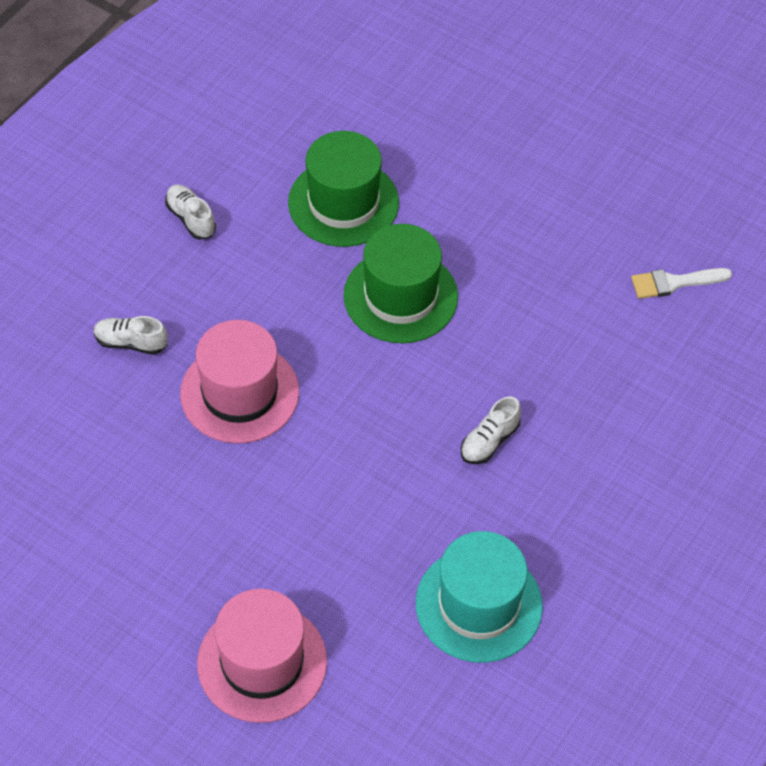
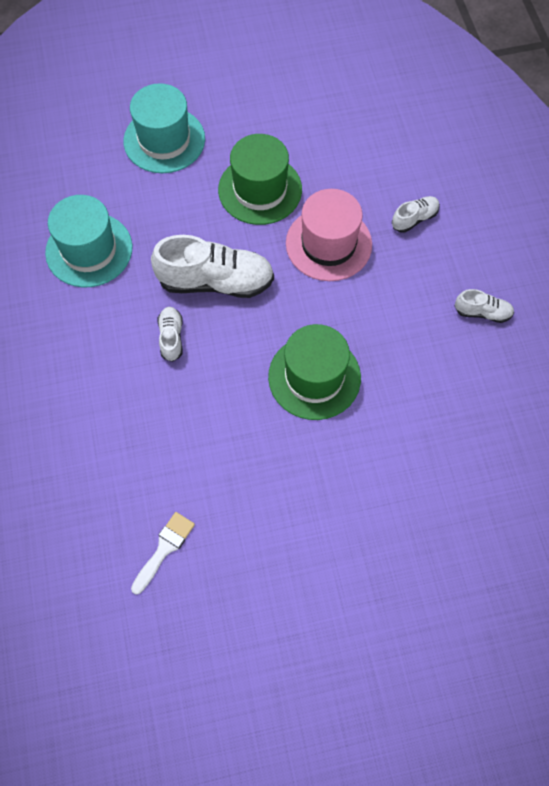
camera: 135 degrees right, 10 degrees up
(262, 662) = (164, 140): pink hat -> turquoise hat
(343, 203) = (418, 406): green hat -> green hat (260, 189)
(388, 455) = (215, 281): none -> white shoe

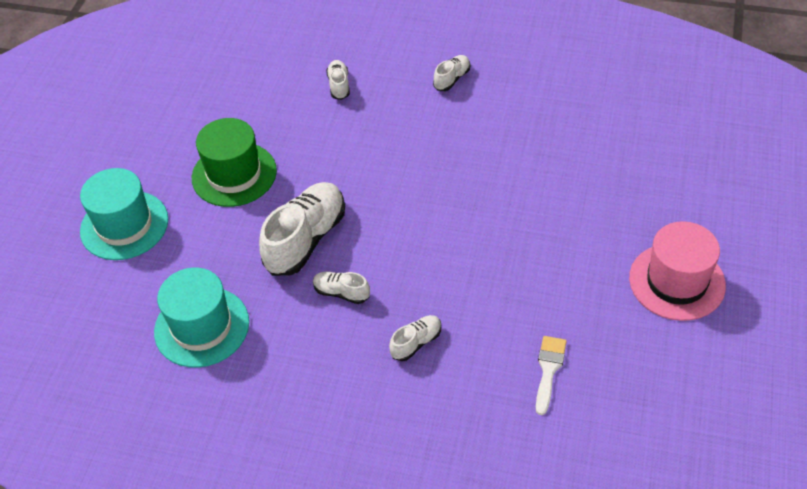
camera: 60 degrees left, 15 degrees down
(145, 422) = (416, 343): none -> white shoe
(164, 549) = (548, 370): white brush -> white brush turned 45 degrees clockwise
(314, 377) = (444, 204): green hat -> none
(328, 244) = (323, 148): pink hat -> pink hat (677, 281)

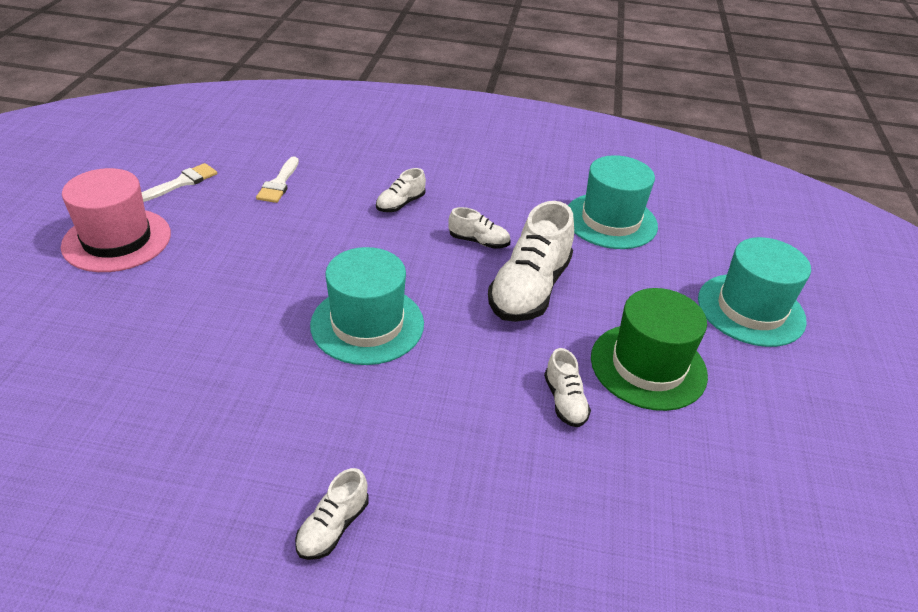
camera: 170 degrees right, 10 degrees down
(339, 85) = (536, 516): white shoe -> white shoe (564, 401)
(441, 202) = (367, 324): none -> turquoise hat
(652, 366) = (182, 182): none -> white brush

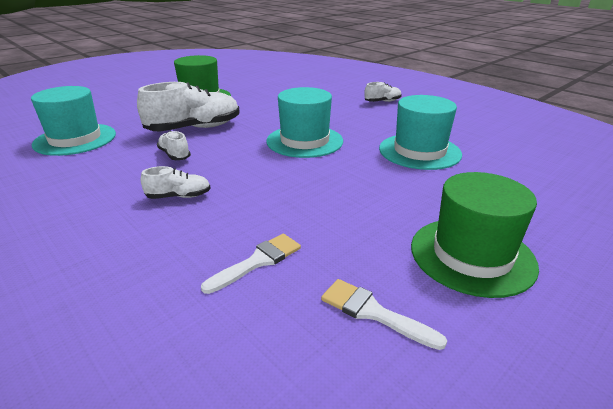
camera: 140 degrees left, 10 degrees down
(117, 240) = (472, 255): pink hat -> green hat
(182, 182) = (373, 312): white brush -> white brush turned 45 degrees clockwise
(564, 401) = (252, 100): white shoe -> none
(751, 309) = (118, 97): turquoise hat -> turquoise hat (419, 151)

